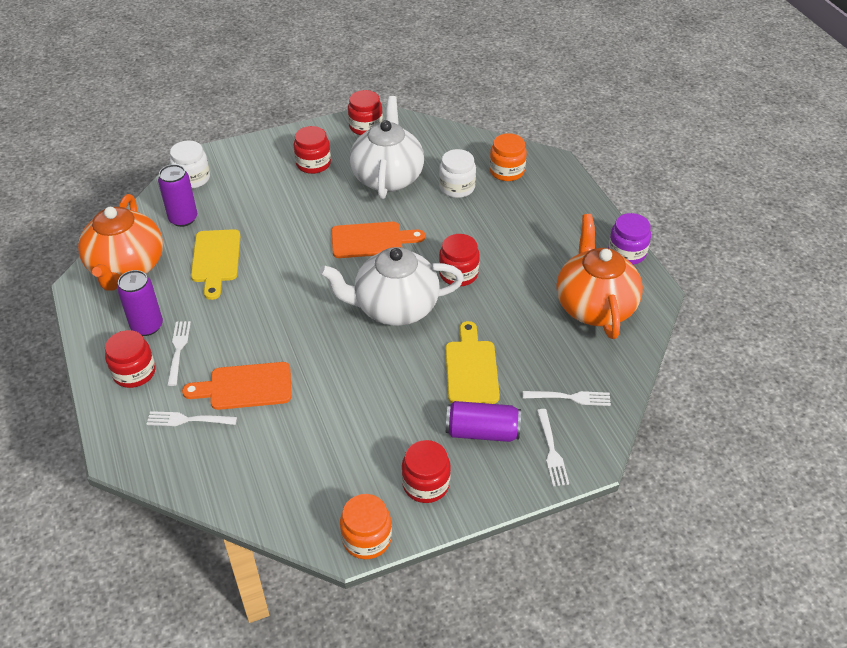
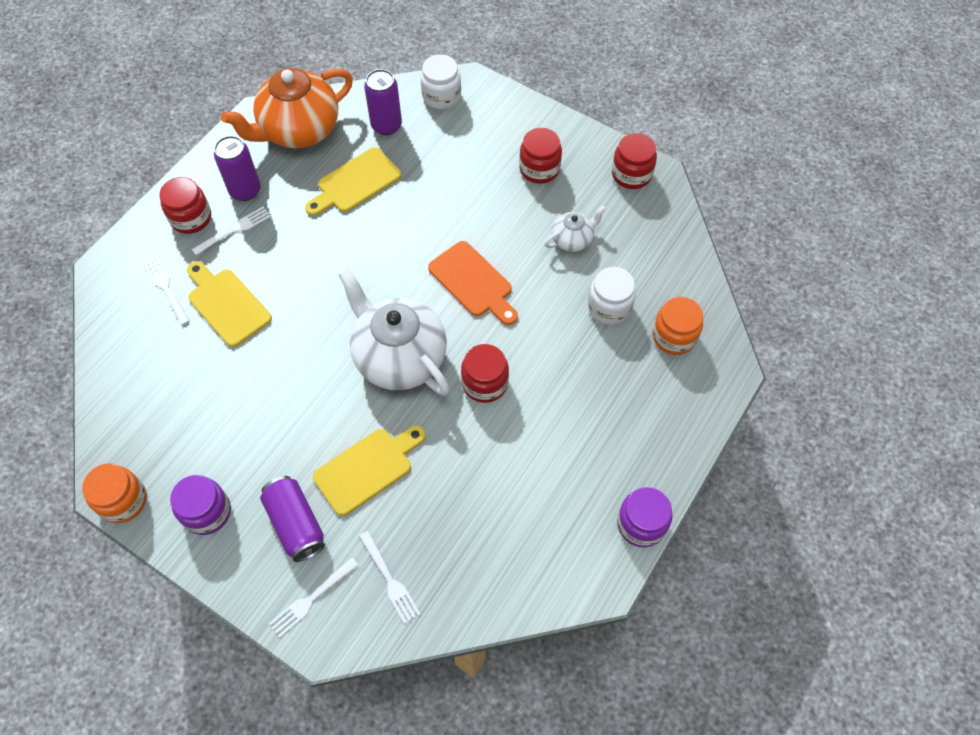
camera: 55 degrees right, 15 degrees up
(245, 387) = (227, 304): orange cutting board -> yellow cutting board
(388, 177) = (572, 240): white teapot -> white teapot, size x0.48
(426, 484) = (207, 512): red jar -> purple jar
(594, 306) = (534, 534): orange teapot -> none

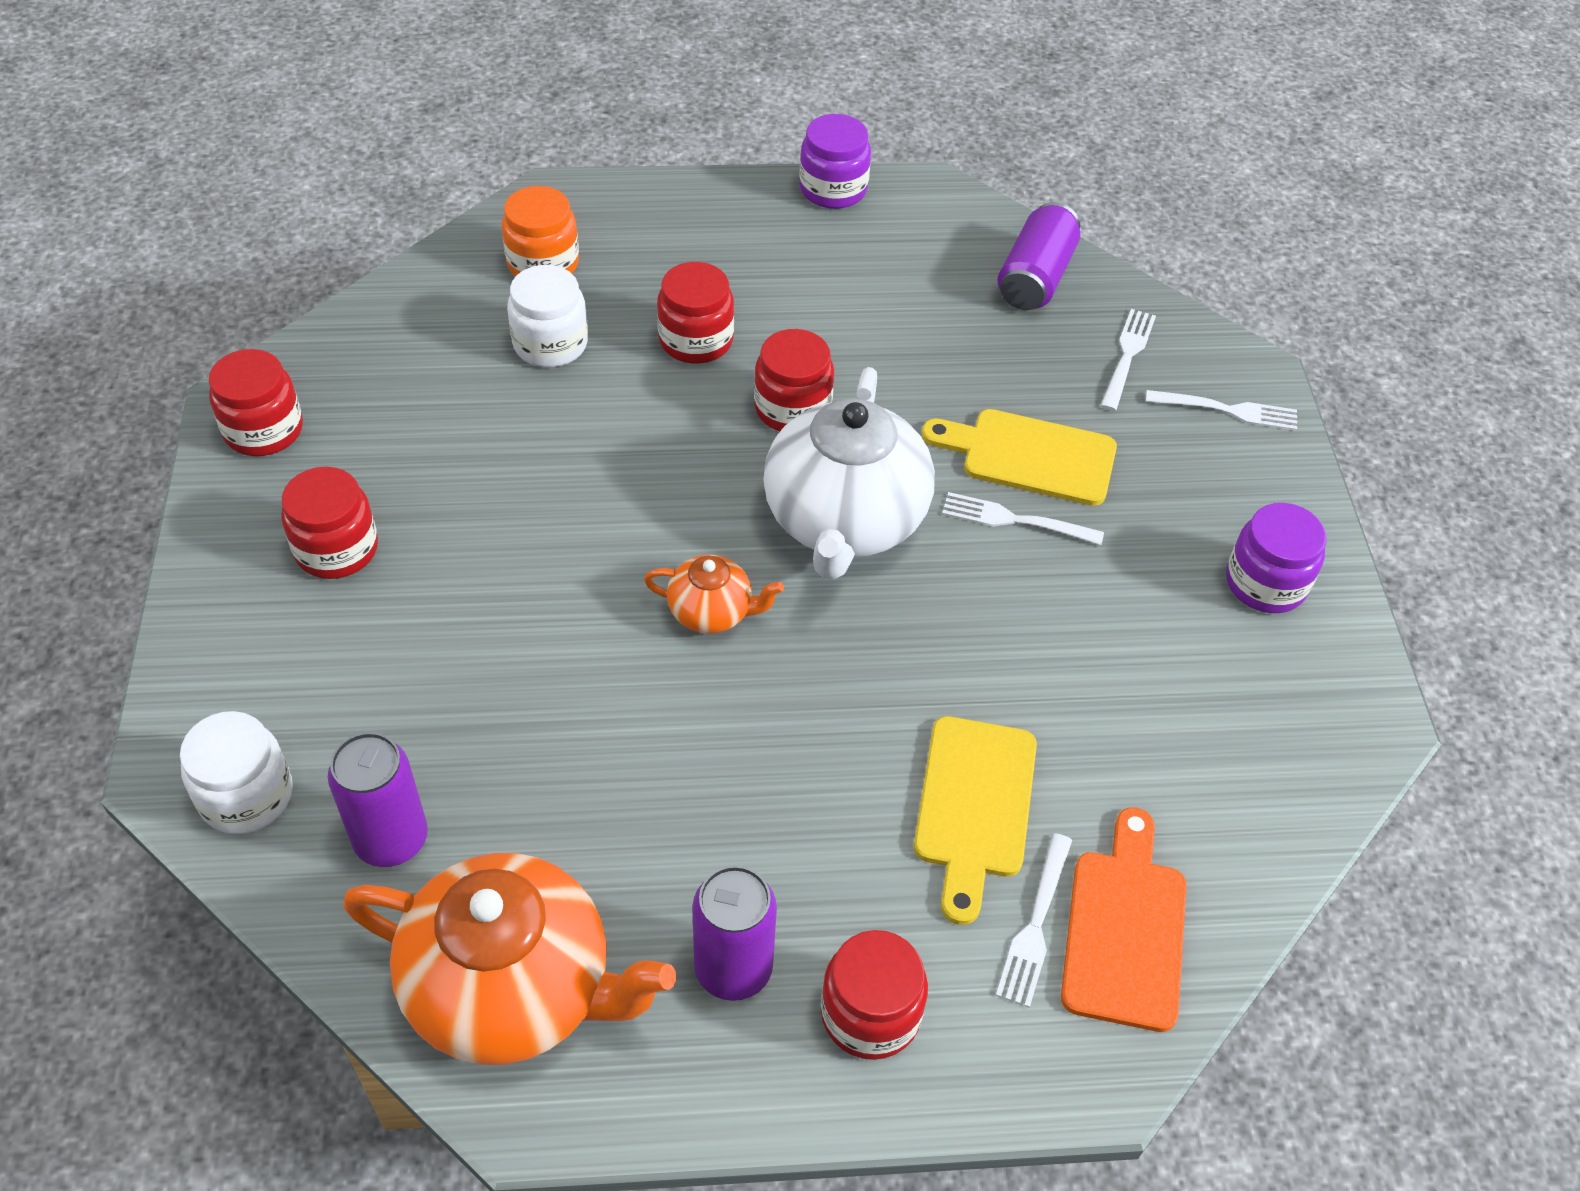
camera: 130 degrees left, 10 degrees down
(123, 501) = (1363, 690): orange jar -> none
(234, 230) = (830, 914): white fork -> white fork (1015, 520)
(296, 524) = (1171, 481): purple can -> purple can (1035, 277)
(356, 183) = (570, 794): yellow cutting board -> none
(395, 275) = (712, 612): none -> orange teapot
(473, 282) = (639, 510): orange cutting board -> orange cutting board (1124, 929)
(565, 371) = (696, 340): none -> red jar
(572, 240) = (459, 437): white teapot -> none

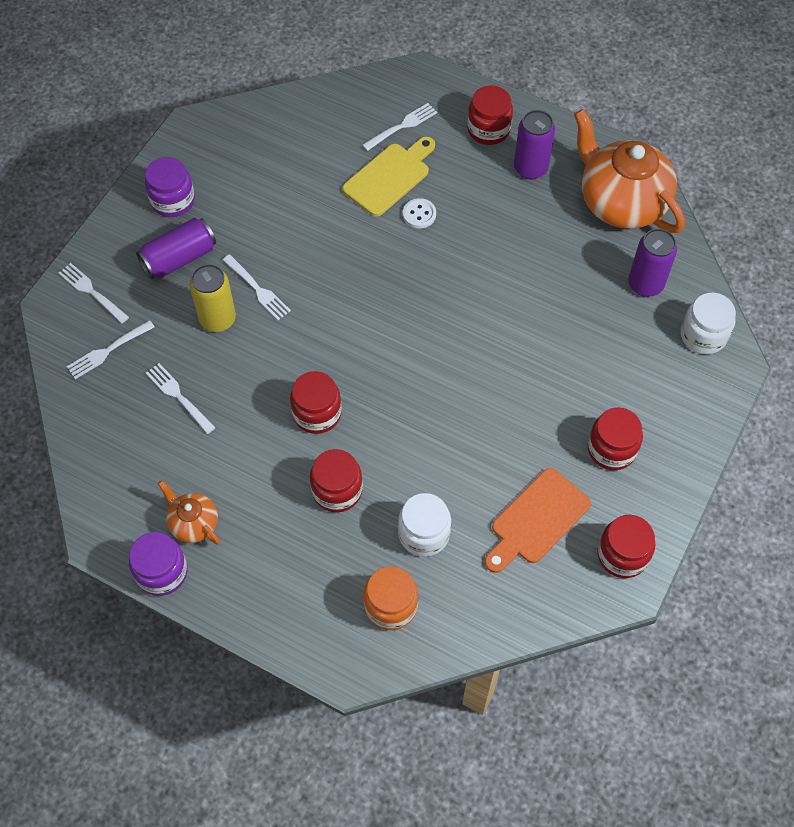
camera: 145 degrees left, 10 degrees up
(712, 612) = (441, 317): orange teapot -> orange teapot (193, 523)
(844, 521) = (342, 332): white teapot -> none
(870, 763) = (419, 214): none -> white button
(986, 348) = (178, 396): none -> white fork
(1030, 456) = (218, 319): yellow cutting board -> yellow can
(1035, 277) = (104, 431): purple can -> purple can (179, 258)
(1124, 929) = (369, 108): orange cutting board -> orange cutting board (537, 520)

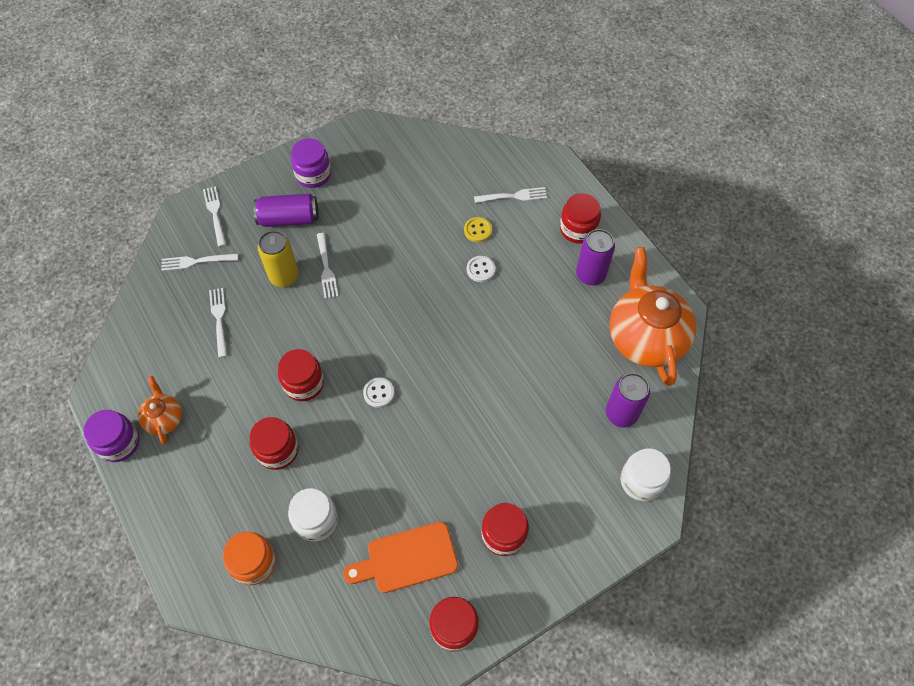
camera: 30 degrees right, 0 degrees up
(389, 177) = (478, 230): yellow cutting board -> yellow button
(400, 383) = (379, 393): none -> white button

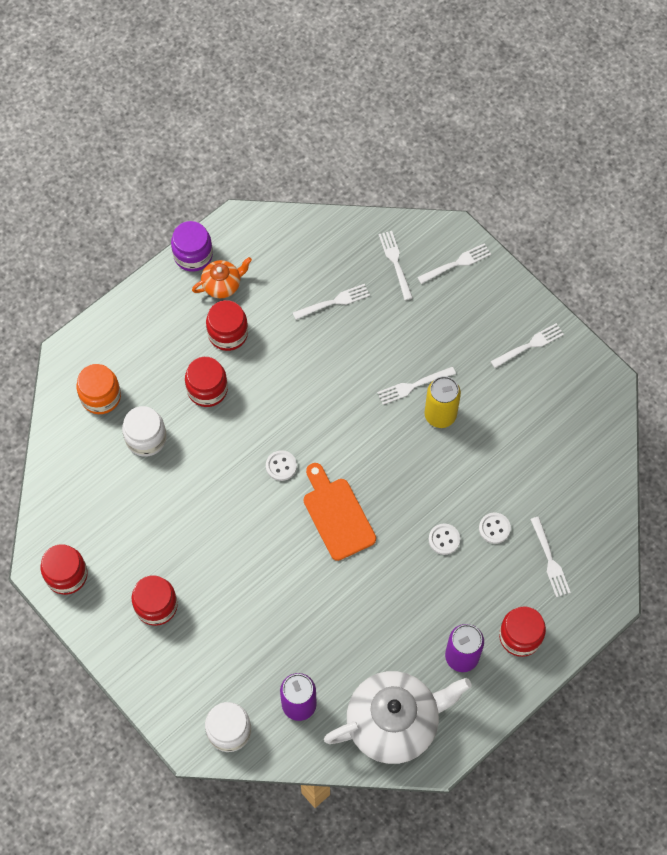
camera: 80 degrees right, 5 degrees up
(284, 276) = (395, 348): yellow can -> yellow can (440, 415)
(289, 219) = (466, 335): purple can -> none
(304, 383) = (279, 395): red jar -> red jar (228, 333)
(313, 174) = (529, 345): purple jar -> white fork
(407, 558) = (122, 524): orange cutting board -> orange cutting board (337, 515)
(478, 230) = (494, 528): yellow button -> white button
(645, 337) = (394, 723): orange teapot -> white teapot

